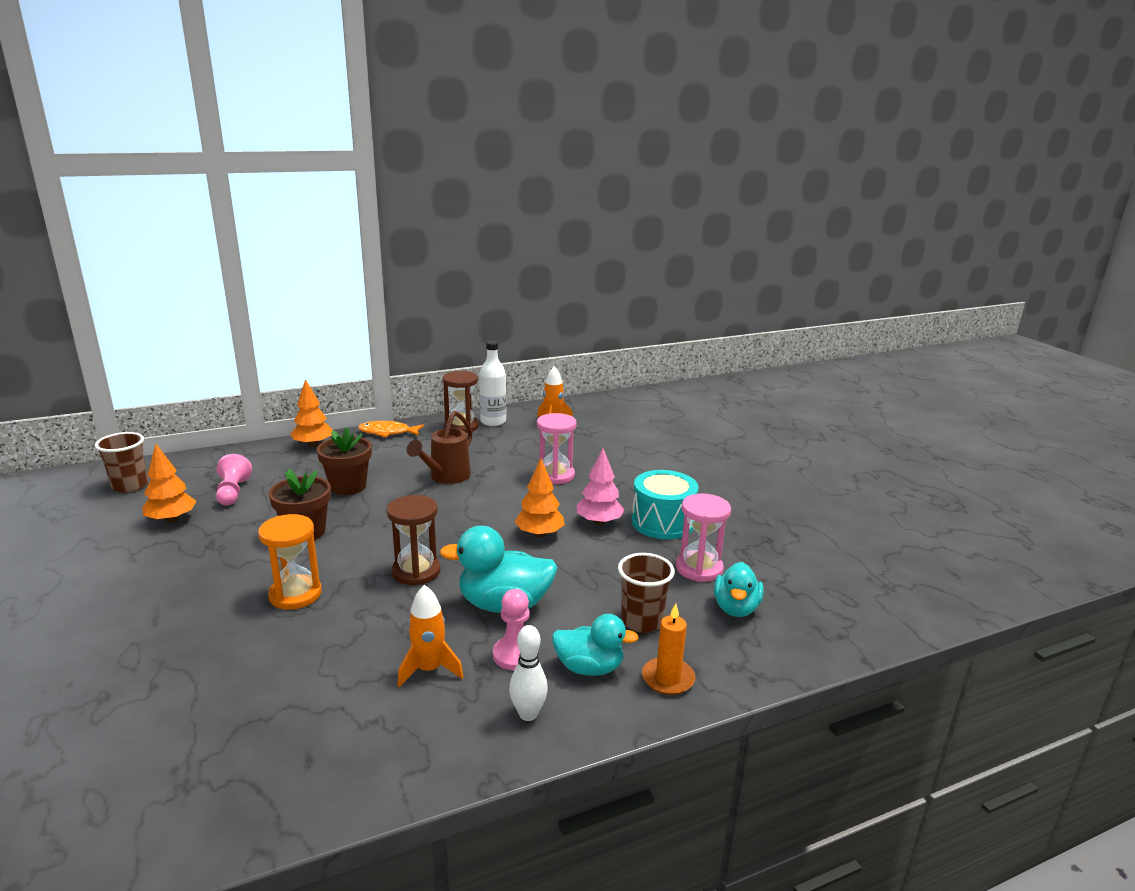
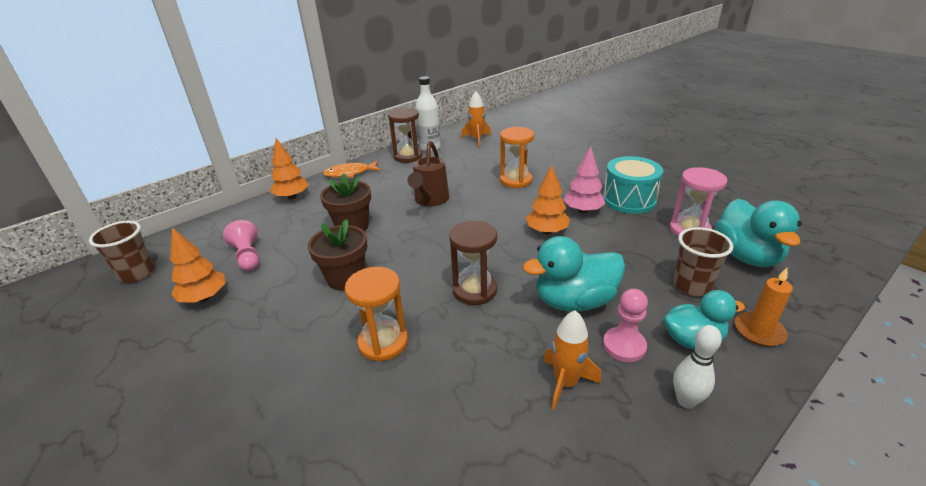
camera: 15 degrees left, 10 degrees up
(555, 475) = (515, 180): pink hourglass -> orange hourglass
(736, 608) = (746, 256): turquoise duck -> turquoise duck, size x1.50

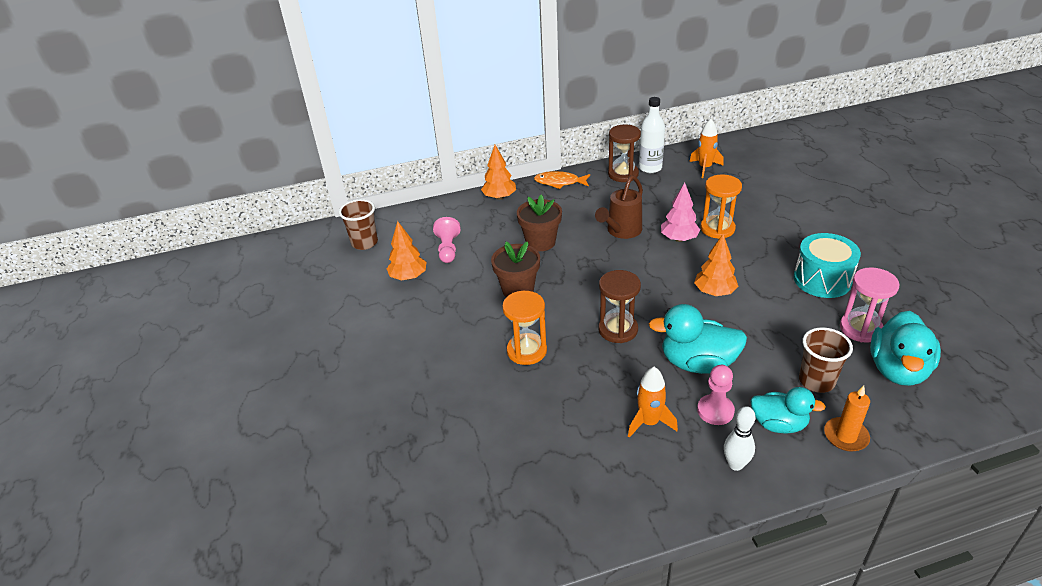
camera: 25 degrees right, 5 degrees up
(583, 210) = (764, 279): pink tree -> pink tree (679, 239)

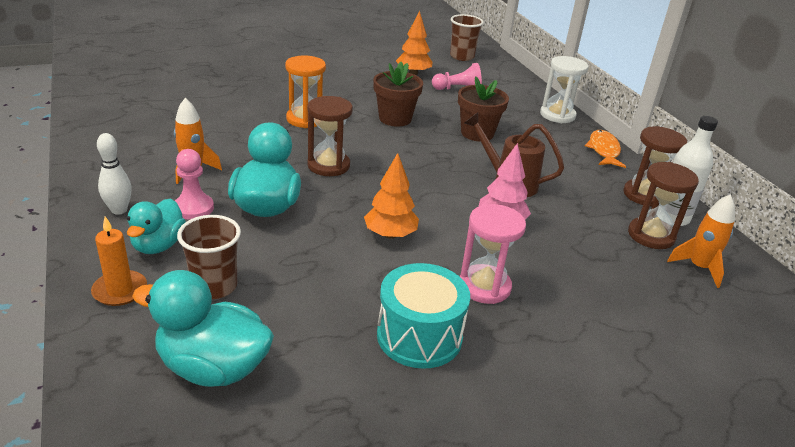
camera: 80 degrees right, 5 degrees down
(499, 197) = (557, 115): orange tree -> white hourglass
(675, 179) = (651, 235): none -> brown hourglass
(717, 228) = (532, 256): orange hourglass -> none
(860, 329) = (304, 351): pink hourglass -> pink hourglass (484, 286)

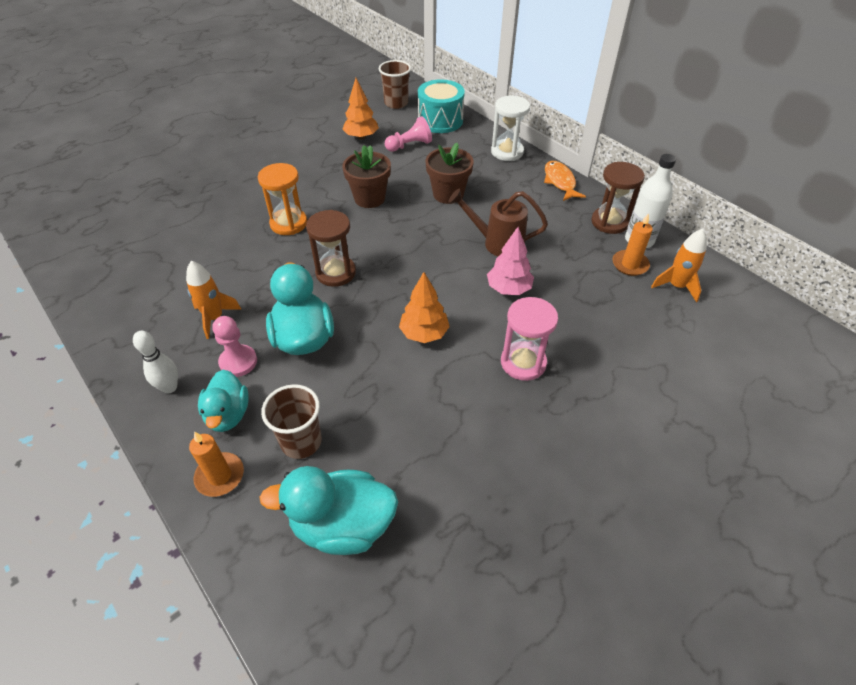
camera: 15 degrees left, 15 degrees up
(419, 336) = (493, 431): turquoise drum -> turquoise drum (440, 120)
(651, 235) = (630, 264): brown hourglass -> orange candle

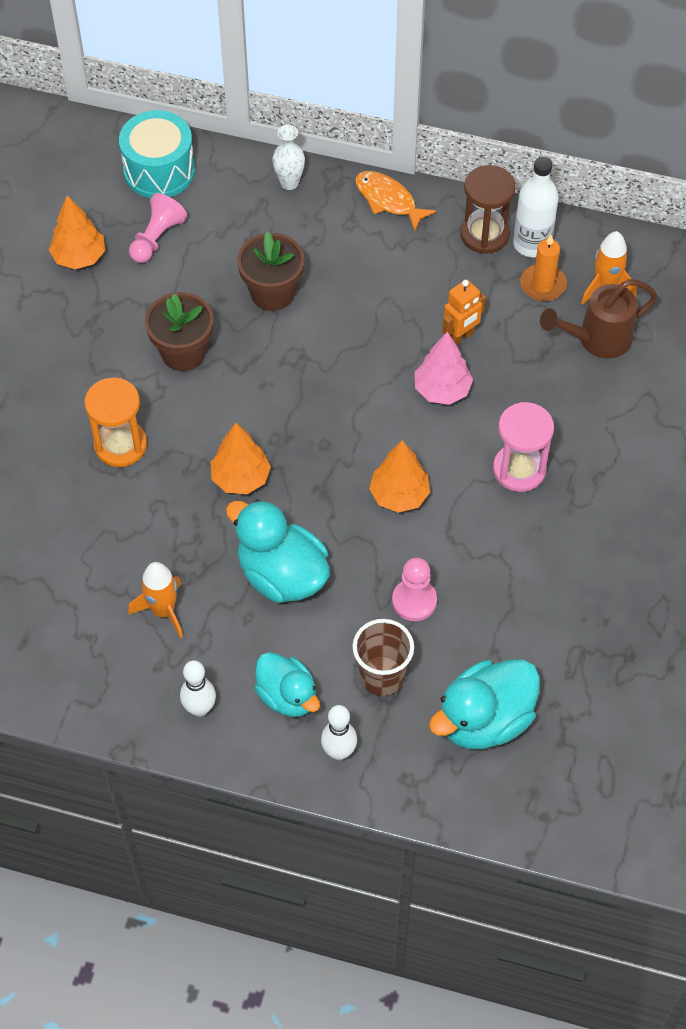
camera: 35 degrees left, 10 degrees up
(220, 476) = (339, 752): orange candle -> white bowling pin
(238, 362) = (241, 641): pink pawn -> pink pawn (414, 601)
(336, 273) = (241, 478): brown hourglass -> orange tree
(396, 103) = (70, 168): brown cup -> none
(498, 243) = (385, 334): brown watering can -> brown watering can (597, 339)
(507, 152) = (289, 183): white hourglass -> white vase
(547, 266) = (460, 337): none -> orange robot

